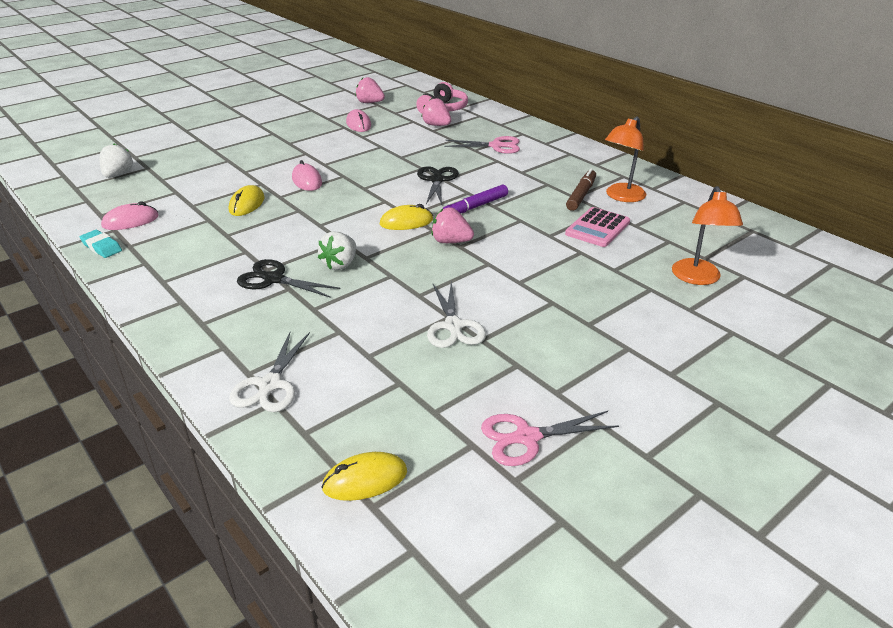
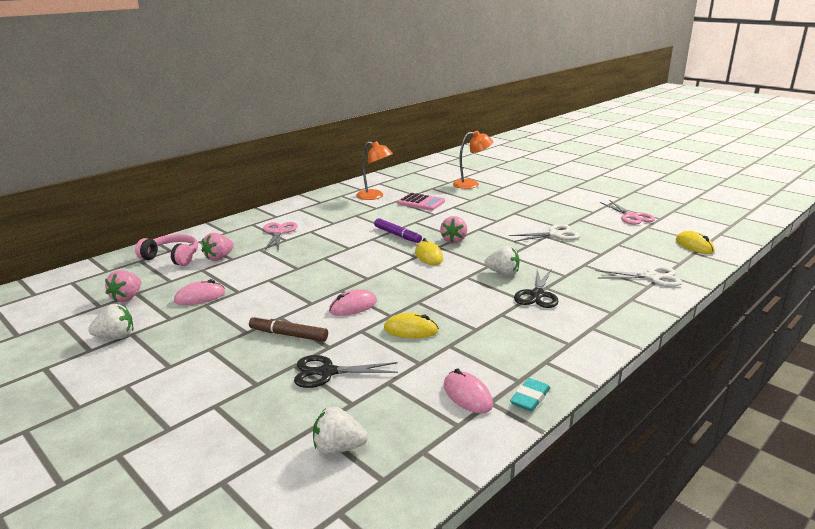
camera: 95 degrees left, 10 degrees down
(309, 106) = (116, 337): none -> white strawberry
(437, 180) = (350, 250): black scissors -> black scissors (327, 372)
(581, 195) = (373, 206): brown marker -> brown marker (288, 335)

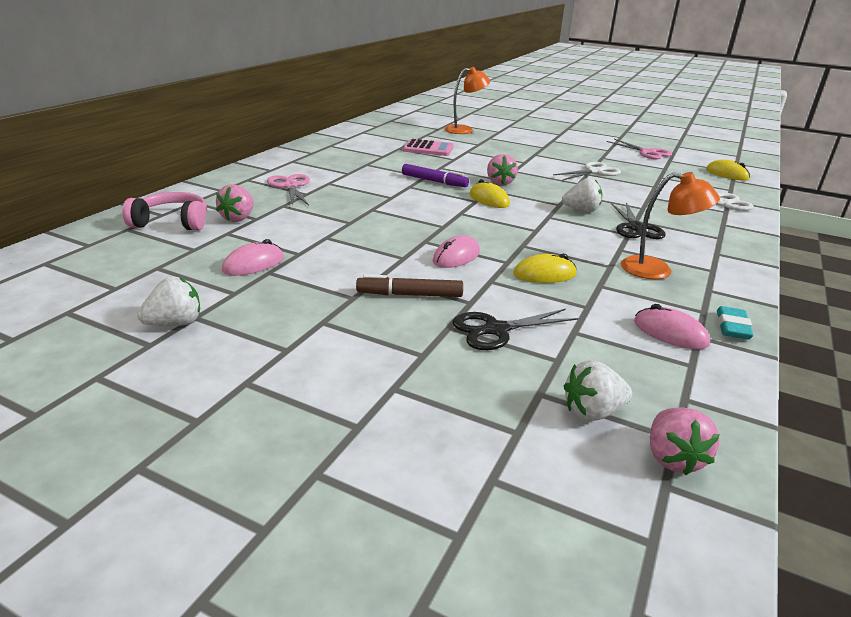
camera: 20 degrees left, 5 degrees up
(127, 298) = (149, 274): pink strawberry -> pink strawberry (672, 458)
(374, 196) = (370, 145): orange lamp -> orange lamp (657, 270)

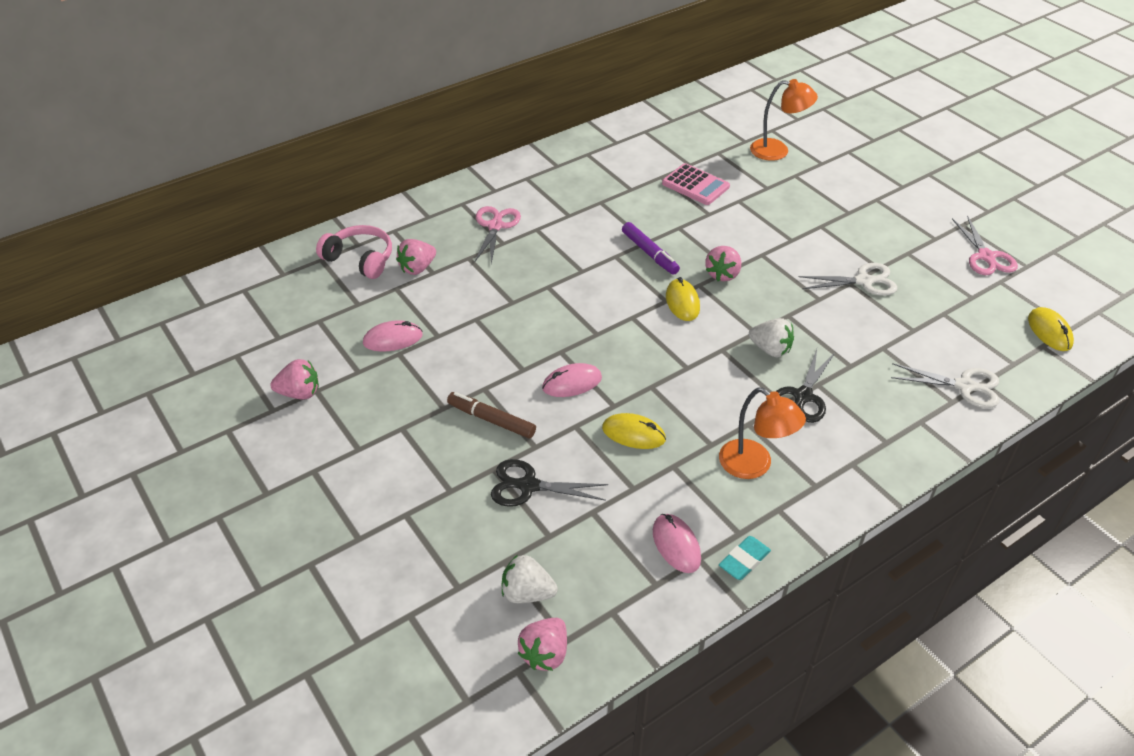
camera: 30 degrees right, 15 degrees up
(175, 323) = (299, 393): white strawberry -> pink strawberry

